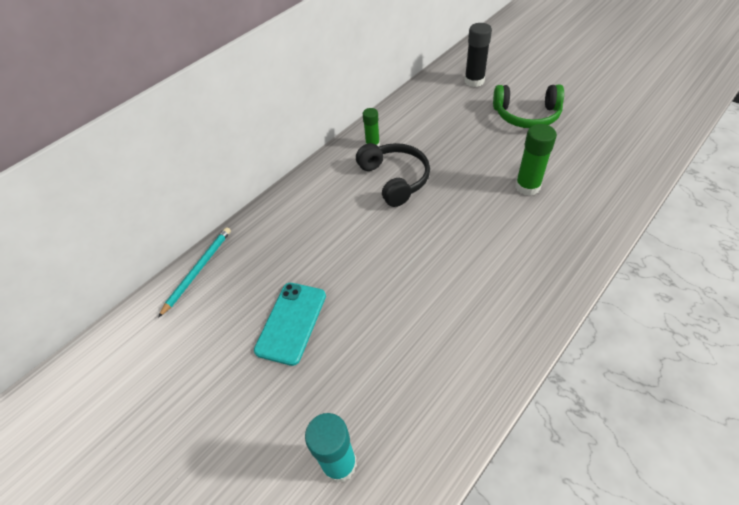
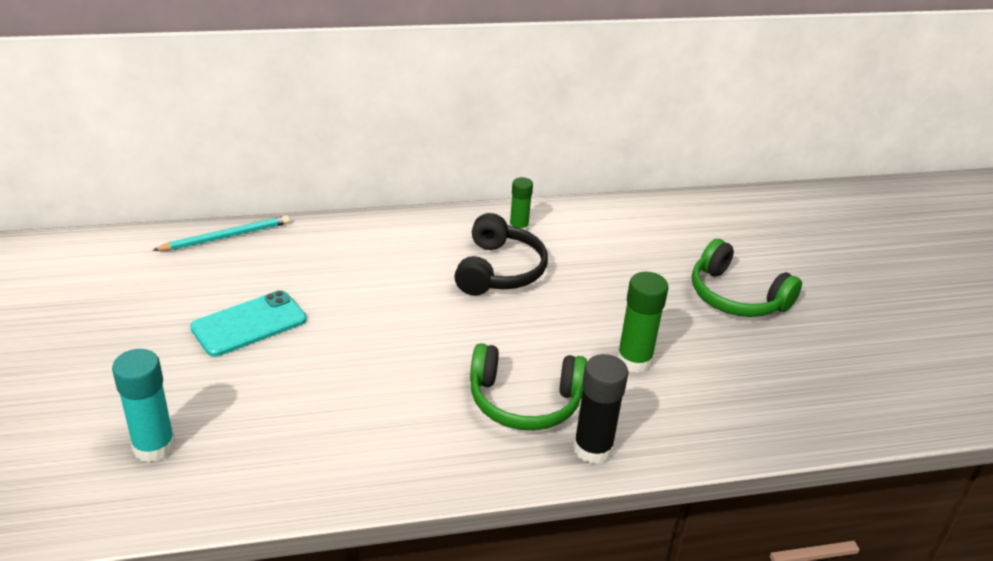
camera: 30 degrees right, 15 degrees down
(474, 81) = (721, 230): black glue stick -> black glue stick (593, 449)
(507, 252) = (525, 401): none -> green headphones

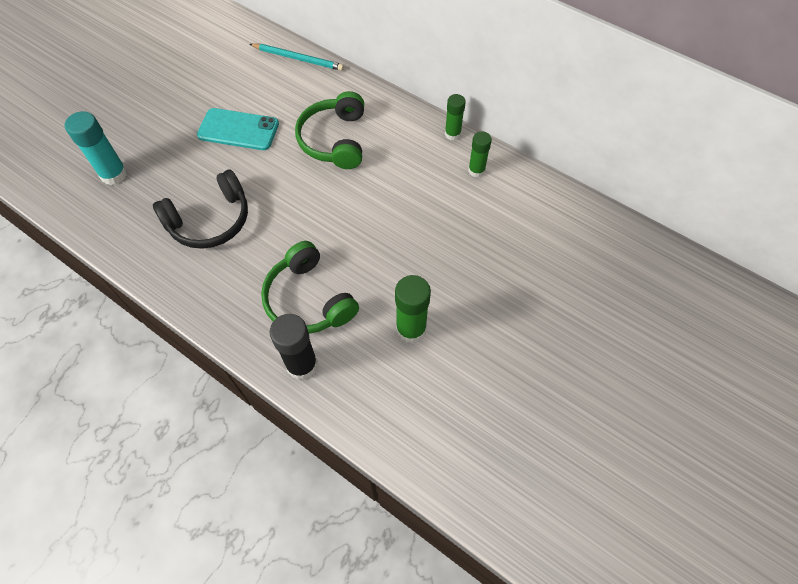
camera: 50 degrees right, 25 degrees up
(462, 215) = (452, 134): none -> green glue stick
(499, 270) = (419, 195): black headphones -> black headphones (210, 220)
(736, 297) = (555, 342): green headphones -> green headphones (334, 140)

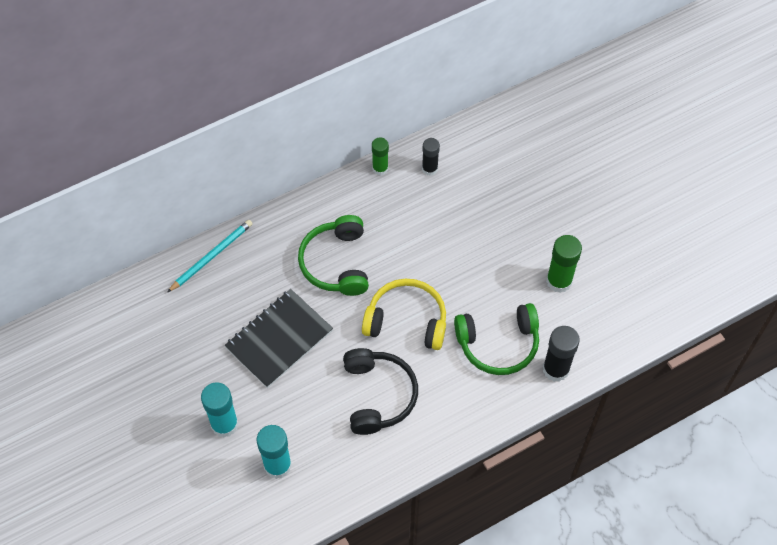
camera: 65 degrees left, 0 degrees up
(142, 125) = (224, 424): none -> turquoise glue stick
(238, 130) = (279, 339): turquoise phone -> black notebook
(299, 213) = (406, 321): none -> yellow headphones
(334, 140) = (336, 263): green headphones -> green headphones turned 60 degrees clockwise
(476, 170) = (429, 169): green glue stick -> black glue stick

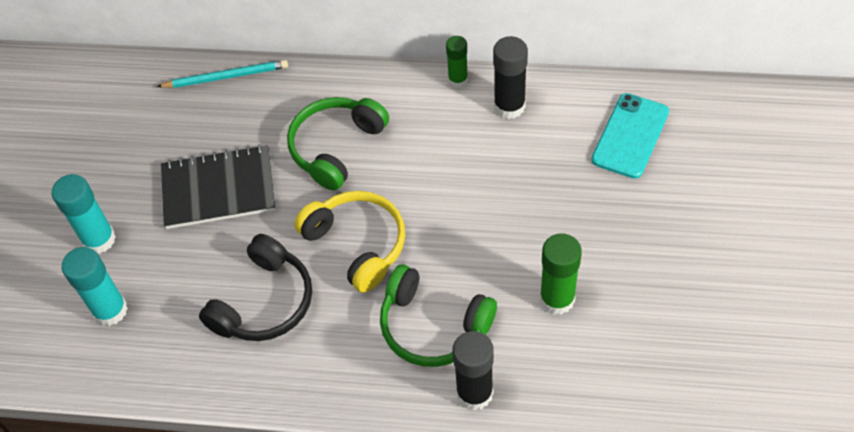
camera: 40 degrees right, 5 degrees down
(429, 169) = (509, 106): black glue stick -> black glue stick, size x1.55
(522, 147) = (630, 136): none -> turquoise phone

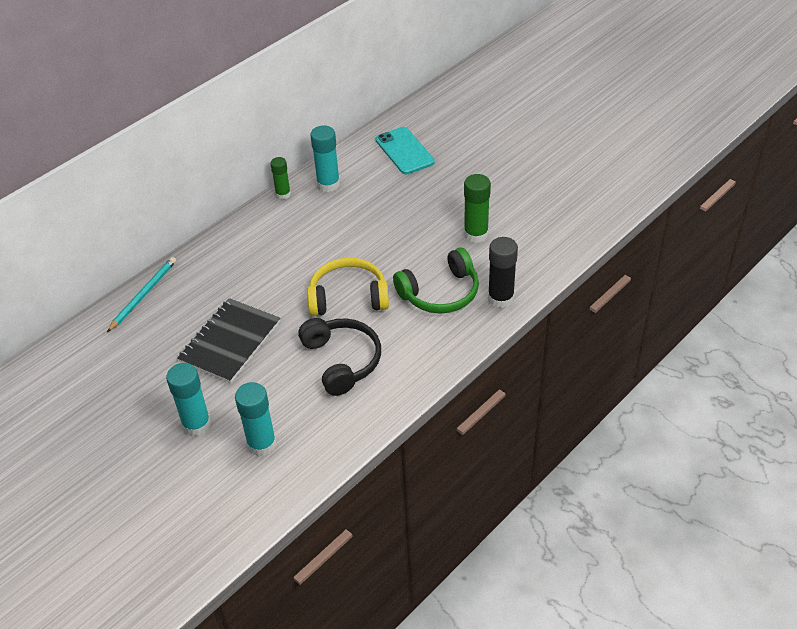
camera: 55 degrees left, 10 degrees down
(336, 147) = (266, 271): green headphones -> none
(509, 106) = (328, 184): black glue stick -> turquoise glue stick

